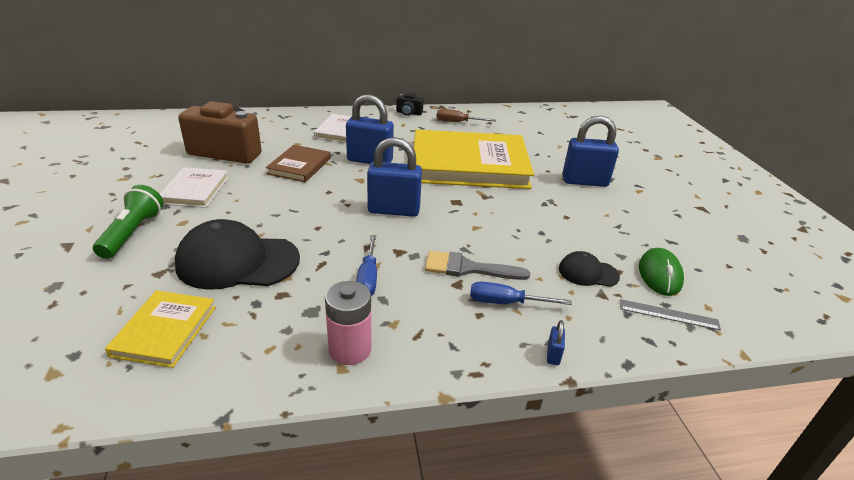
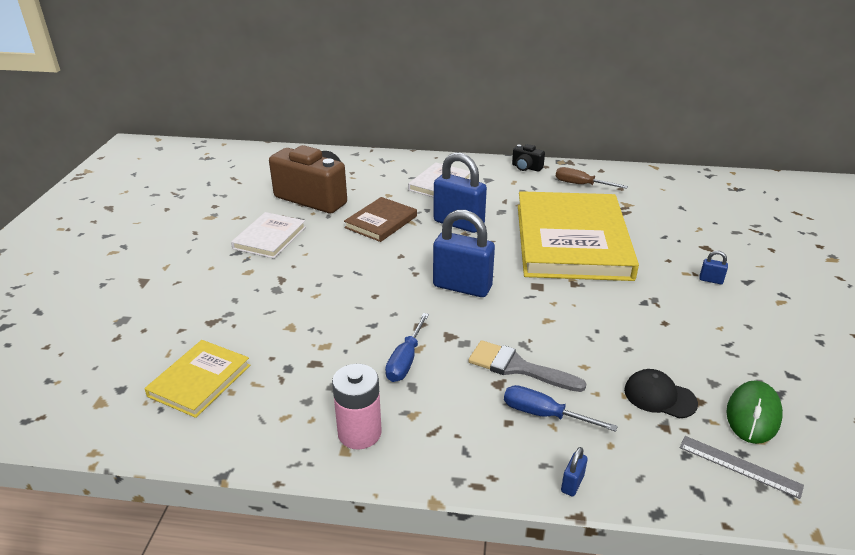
camera: 20 degrees right, 0 degrees up
(132, 233) = (201, 277): green flashlight -> none
(237, 261) = (285, 321): black cap -> none
(469, 164) = (572, 241): yellow book -> yellow book turned 75 degrees clockwise
(584, 181) = (711, 280): blue padlock -> blue padlock, size x0.40

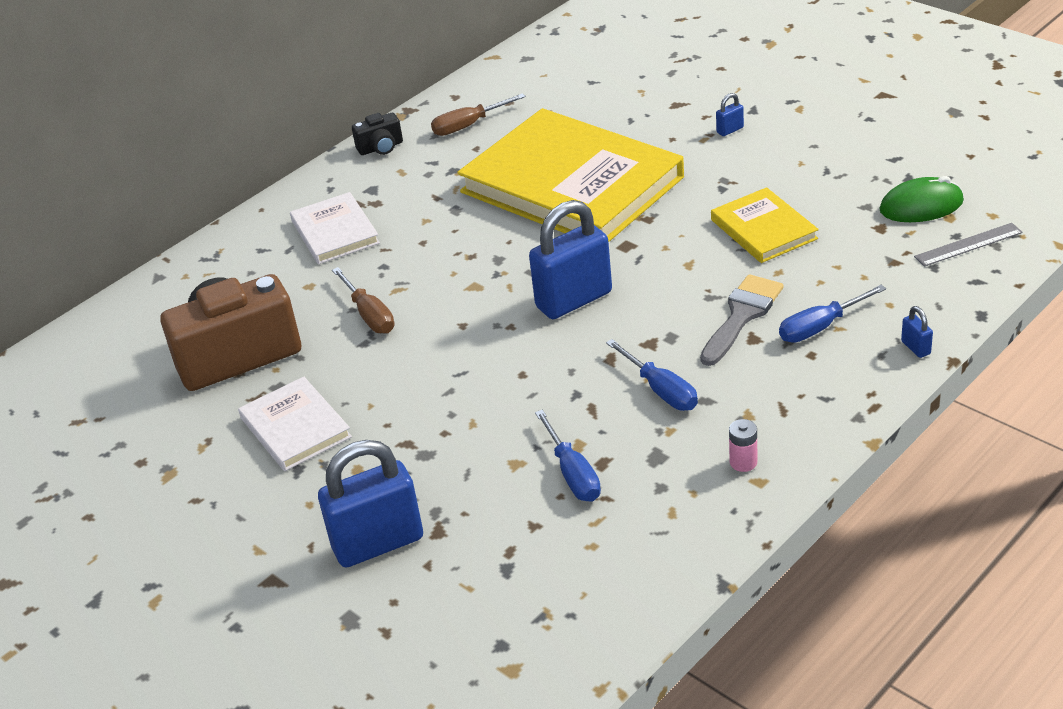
camera: 50 degrees left, 5 degrees up
(199, 380) = (548, 568): yellow book -> yellow book (763, 229)
(295, 354) = (572, 473): none -> blue screwdriver
(359, 433) = (743, 462): pink battery -> pink battery, size x0.53
(381, 222) = (369, 315): brown book -> brown screwdriver
(458, 223) = (444, 252): blue padlock -> blue padlock (378, 543)
(517, 367) = (742, 315): grey brush -> grey brush turned 150 degrees clockwise
(659, 396) = (856, 246): black cap -> none
(753, 415) = (921, 206): green mouse -> green mouse turned 75 degrees counterclockwise

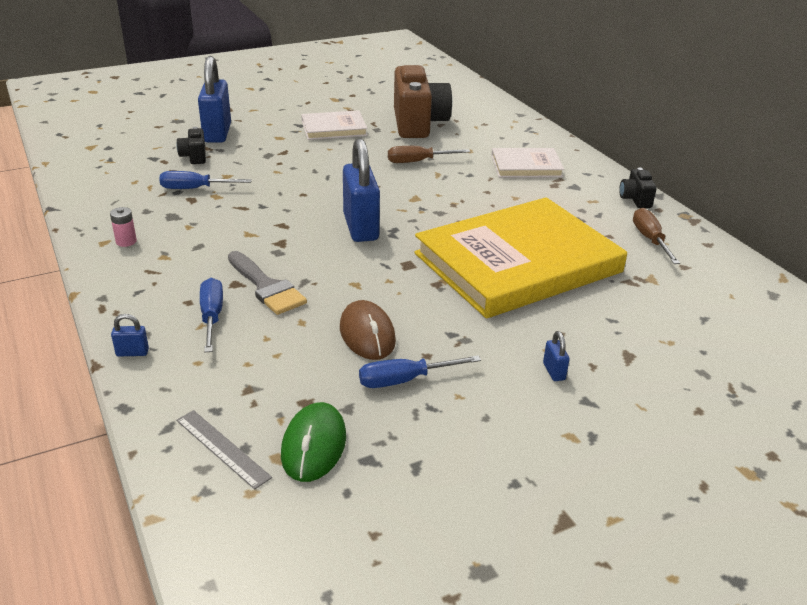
camera: 105 degrees right, 5 degrees down
(476, 525) = (194, 157): none -> black camera
(660, 390) = (228, 233): blue screwdriver -> blue screwdriver (405, 380)
(763, 229) = (367, 334): yellow book -> brown mouse
(968, 245) = (222, 448): grey ruler -> grey ruler turned 45 degrees counterclockwise

